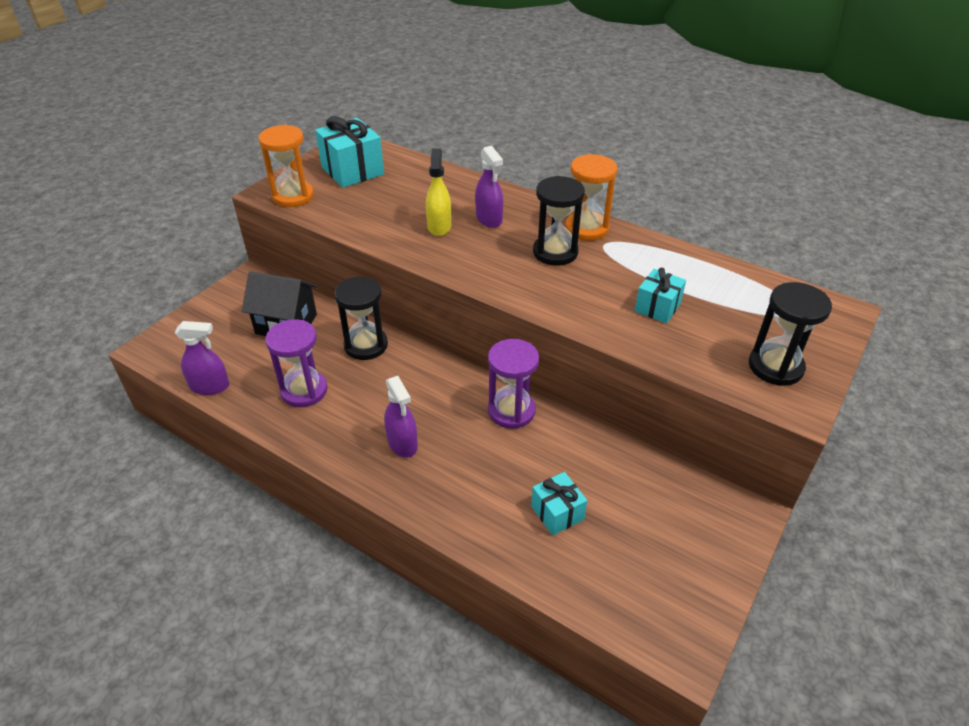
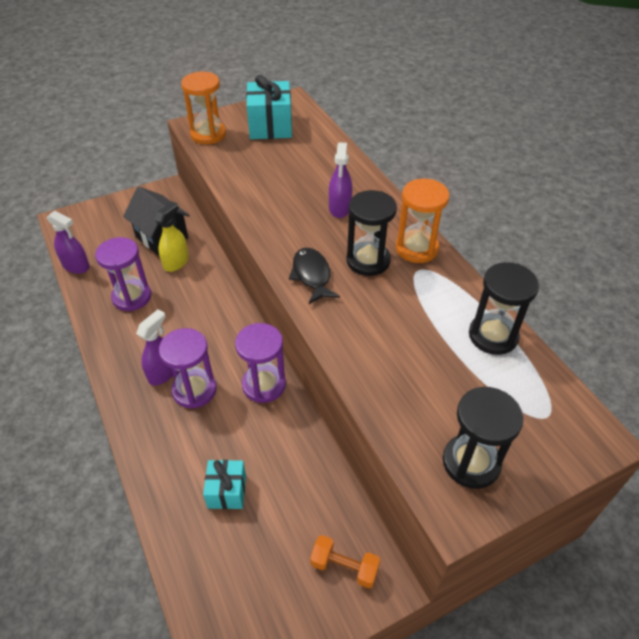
camera: 30 degrees right, 5 degrees up
(366, 345) = (202, 279): black hourglass -> black hourglass (493, 336)
(402, 443) = (163, 372): purple spray bottle -> purple spray bottle turned 150 degrees counterclockwise
(439, 226) = (293, 200): yellow spray bottle -> yellow spray bottle (176, 262)
(448, 444) = (194, 390): none -> purple hourglass
(517, 282) = (312, 275): none -> black fish
(657, 307) = (411, 351): turquoise gift -> none
(707, 519) = (344, 566): none -> orange dumbbell

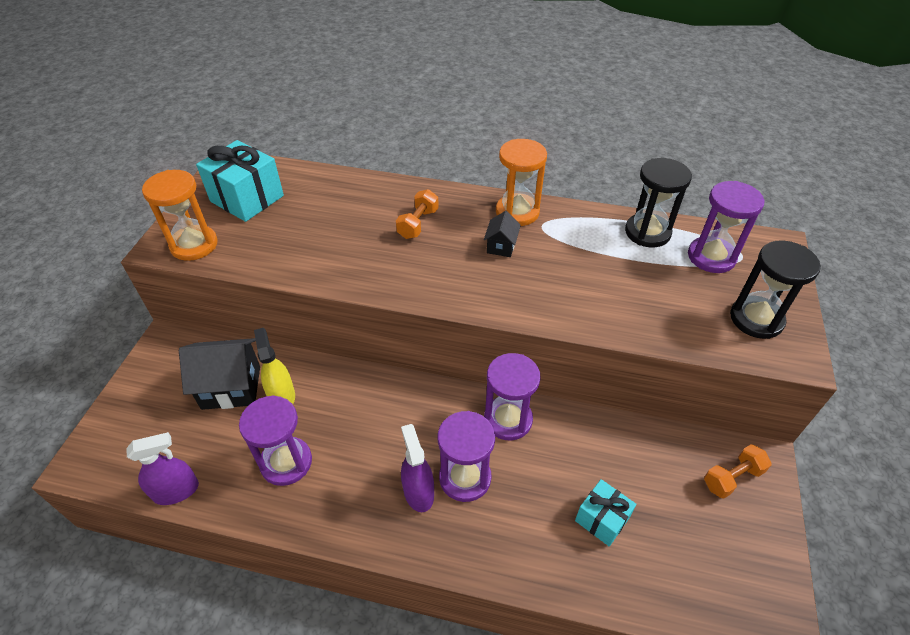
camera: 50 degrees left, 0 degrees up
(312, 275) = (482, 289): black fish -> none
(340, 208) = (418, 224): purple spray bottle -> orange dumbbell
(368, 261) = (501, 246): black hourglass -> black house
(516, 394) = (711, 257): none -> purple hourglass

